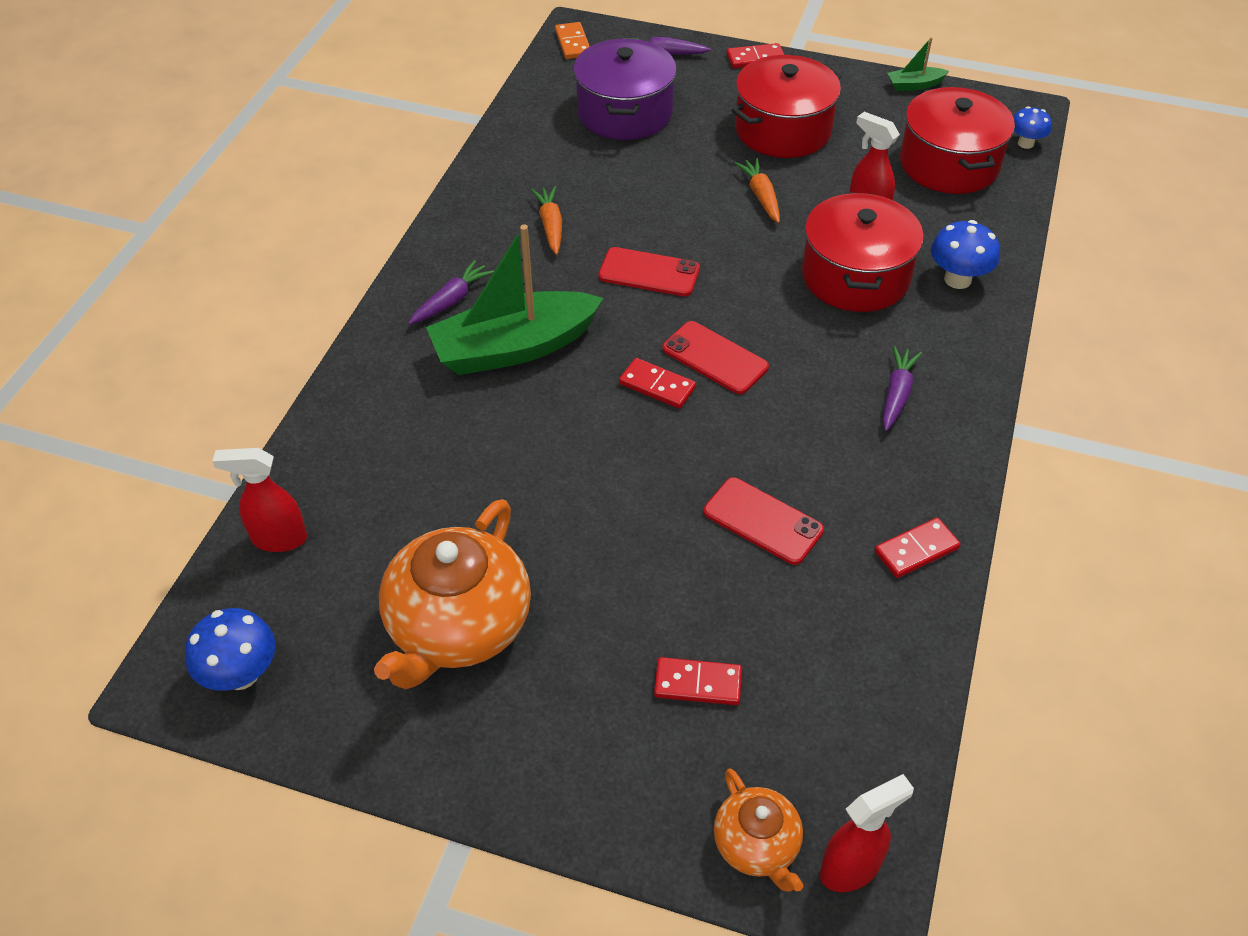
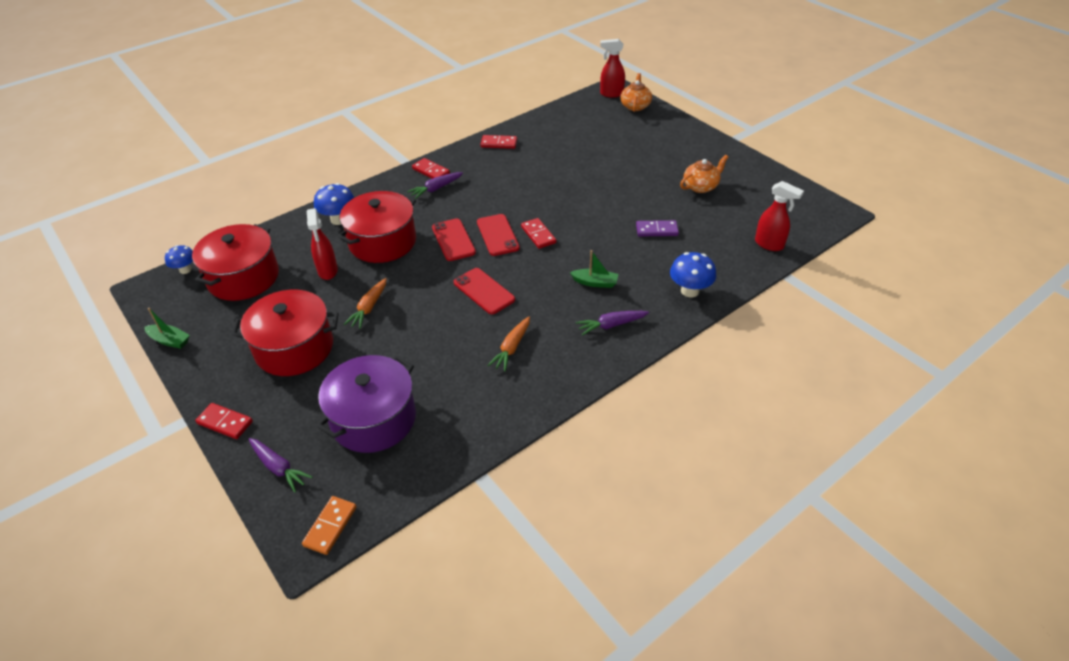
camera: 145 degrees left, 5 degrees down
(241, 674) = (802, 204): blue mushroom -> blue mushroom (689, 291)
(458, 626) = (701, 186): orange teapot -> orange teapot, size x0.53
(481, 481) = (657, 230): none -> purple domino
(514, 348) = (595, 282): green boat -> green boat, size x0.43
(698, 683) = (619, 141): red domino -> red domino (431, 171)
(763, 521) = (546, 172): red phone -> red phone (453, 240)

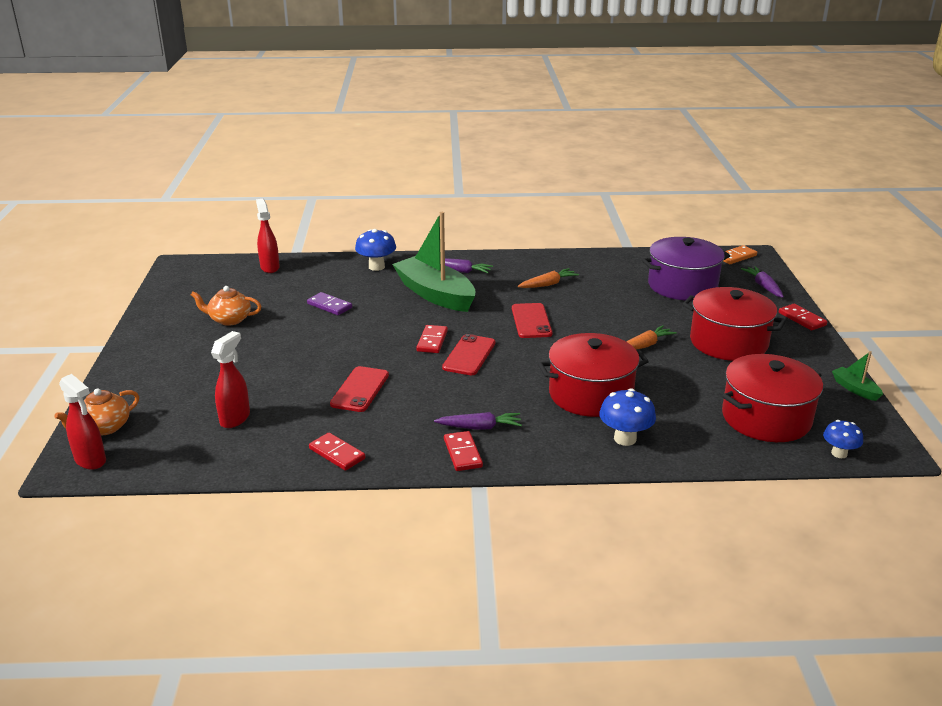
camera: 145 degrees left, 15 degrees down
(328, 271) = (667, 389): red spray bottle -> red spray bottle (235, 418)
(453, 240) = (516, 368): red phone -> red phone (360, 389)
(595, 282) = (435, 294): green boat -> green boat, size x2.33

